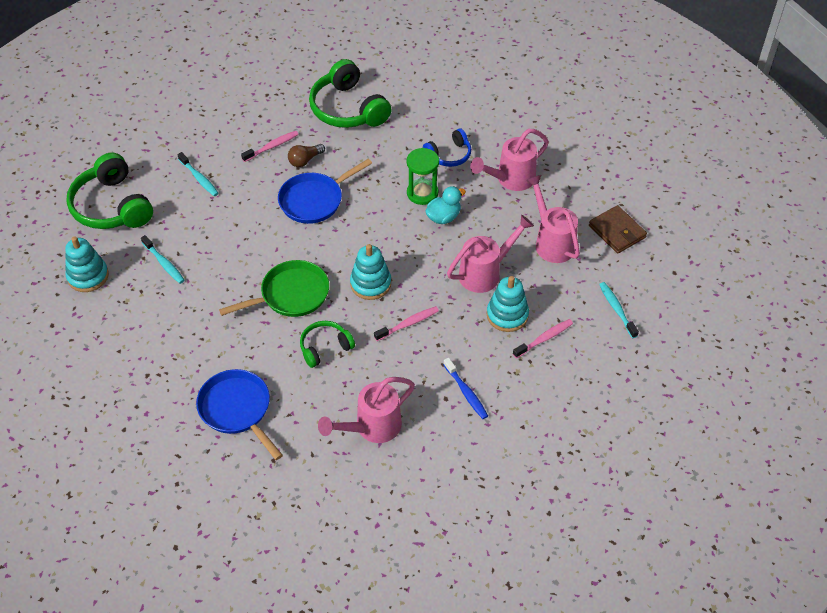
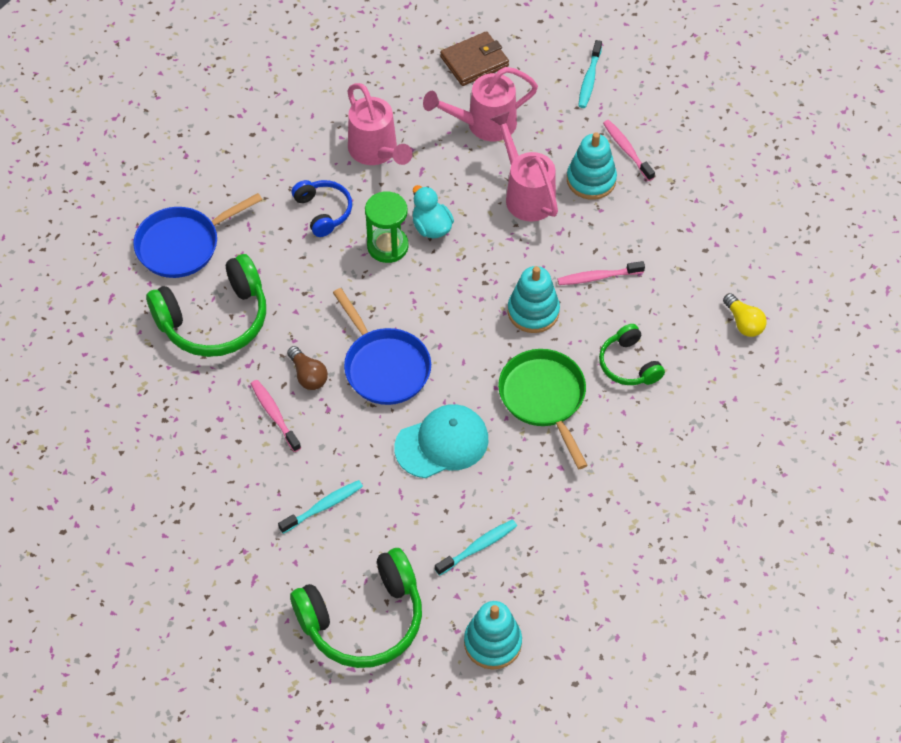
camera: 85 degrees left, 5 degrees up
(237, 410) = (717, 459): blue pan -> blue pan (183, 245)
(250, 237) = (442, 443): none -> turquoise cap
(372, 427) = (743, 322): pink watering can -> yellow light bulb
(408, 324) = (598, 277): pink toothbrush -> pink toothbrush turned 75 degrees counterclockwise
(466, 392) = (698, 230): blue toothbrush -> none
(616, 309) = (589, 79): turquoise toothbrush -> turquoise toothbrush turned 60 degrees counterclockwise

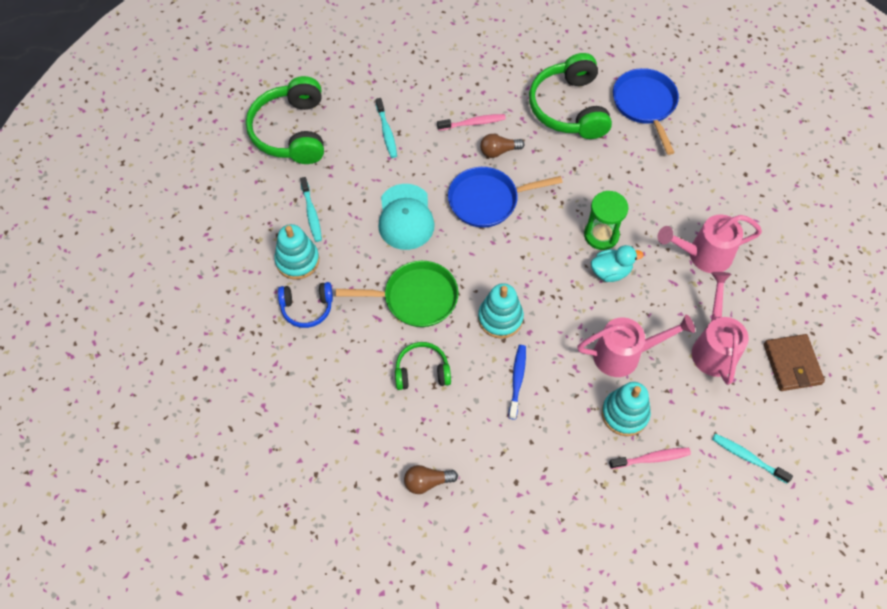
camera: 110 degrees right, 5 degrees up
(323, 211) = (650, 201): blue headphones -> blue headphones (307, 307)
(492, 643) = (236, 199): turquoise stacking toy -> turquoise stacking toy (297, 260)
(598, 277) = (517, 380): pink toothbrush -> blue toothbrush
(743, 322) = (427, 482): yellow light bulb -> brown light bulb

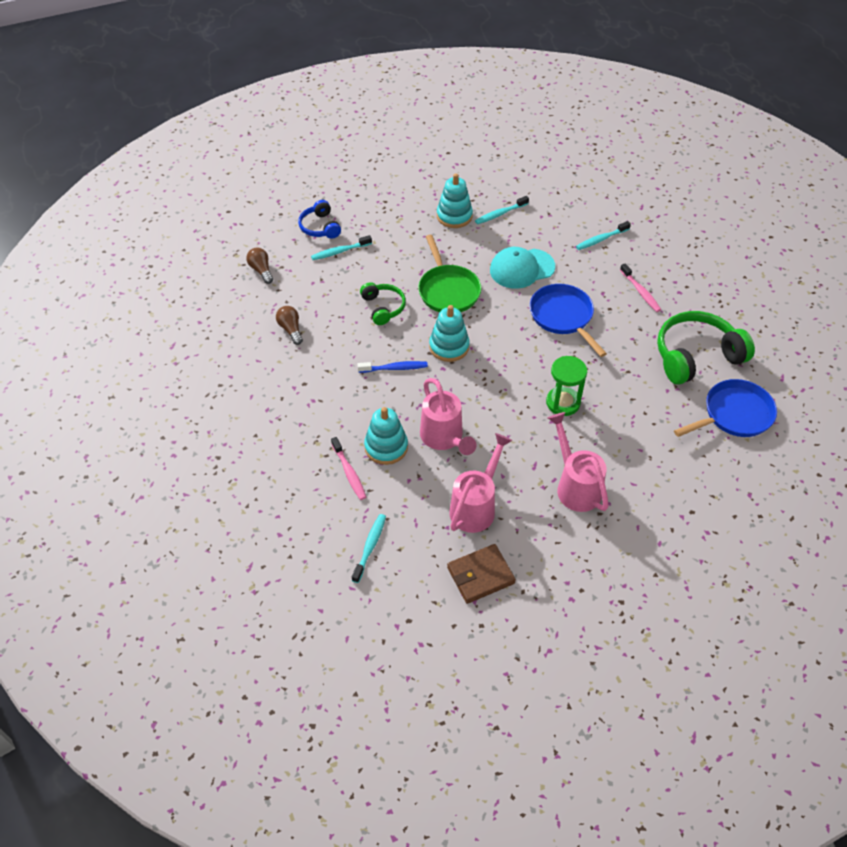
camera: 75 degrees right, 10 degrees down
(292, 131) = (572, 185): green headphones -> none
(307, 307) = (415, 231): blue headphones -> blue headphones (320, 227)
(313, 399) = (340, 251): none -> turquoise toothbrush
(498, 151) = (619, 315): brown light bulb -> brown light bulb (261, 270)
(610, 271) = (526, 415): turquoise duck -> none
(713, 347) = (476, 506): pink watering can -> pink watering can turned 45 degrees counterclockwise

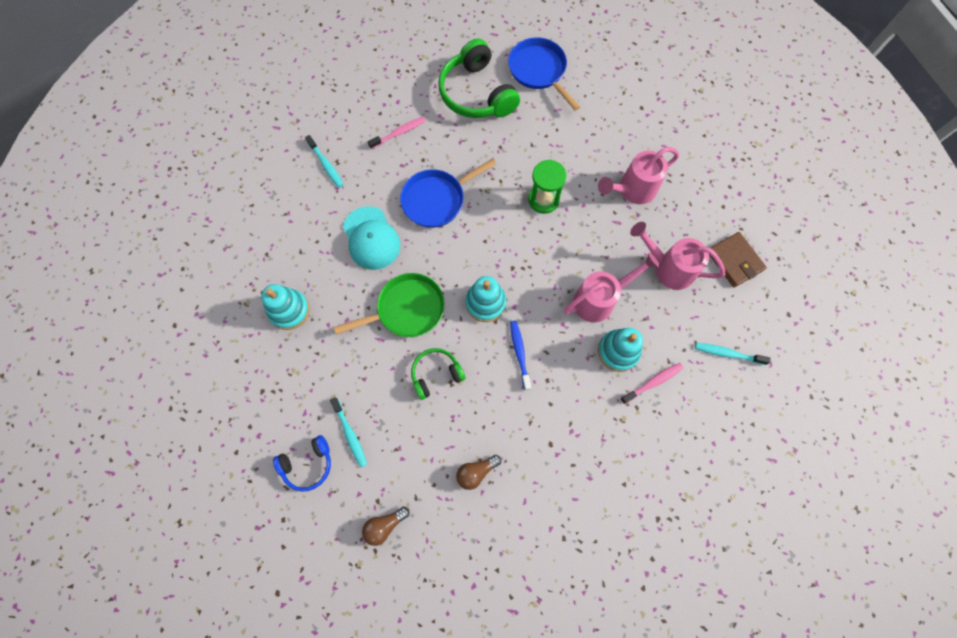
camera: 95 degrees left, 20 degrees up
(500, 214) = (286, 262): turquoise toothbrush -> none

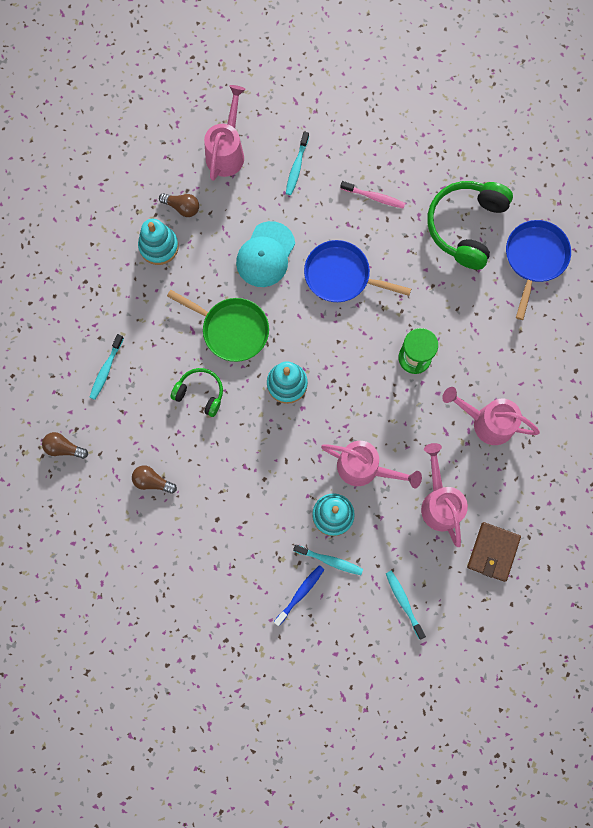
camera: 50 degrees right, 5 degrees up
(266, 202) = (227, 152): none -> pink watering can
(276, 268) = (182, 207): none -> brown light bulb
(308, 464) = (62, 359): blue headphones -> none
(519, 353) = (268, 441): blue toothbrush -> blue toothbrush (300, 593)
(653, 382) = (330, 560): pink toothbrush -> turquoise toothbrush

